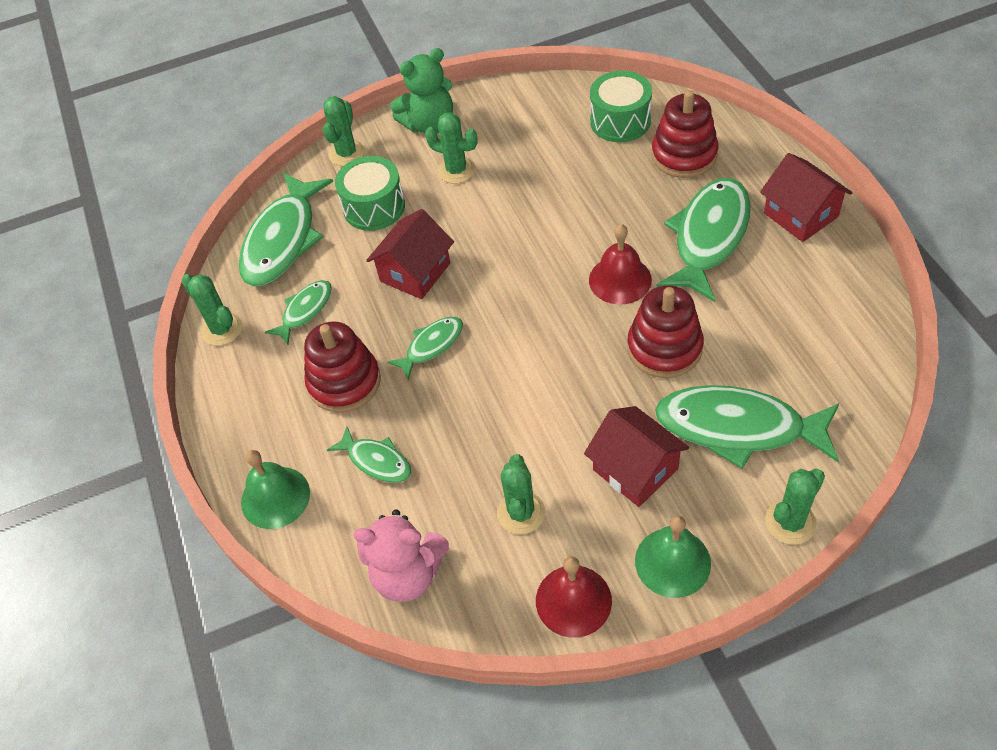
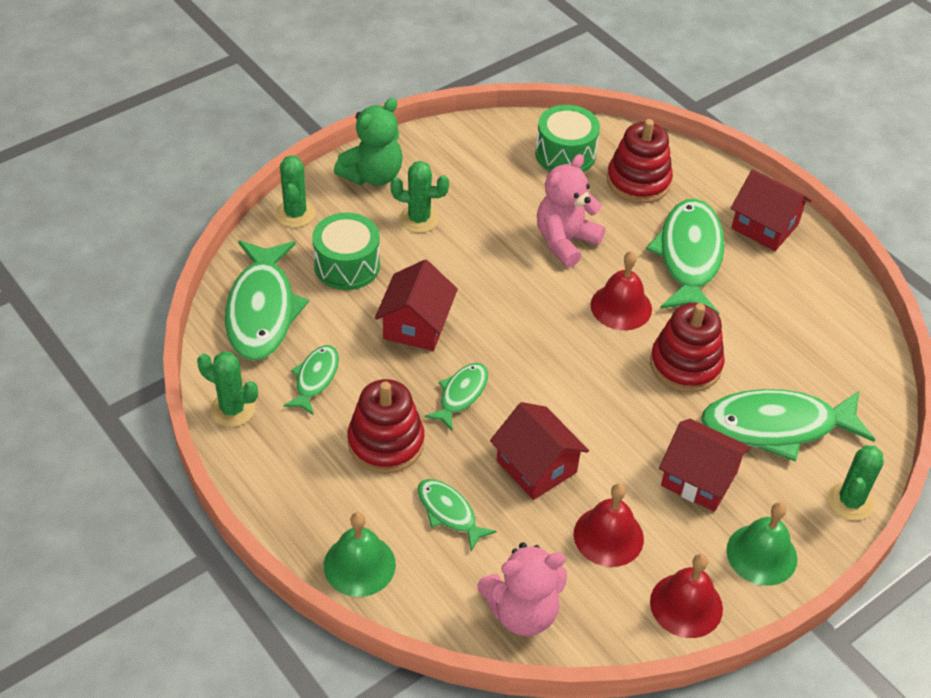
camera: 25 degrees left, 5 degrees down
(376, 461) = (449, 513): green fish -> green fish turned 150 degrees counterclockwise
(476, 429) = (536, 466): none -> red house
(521, 513) = (608, 536): green cactus -> red bell
(588, 207) = (565, 241): none -> pink teddy bear

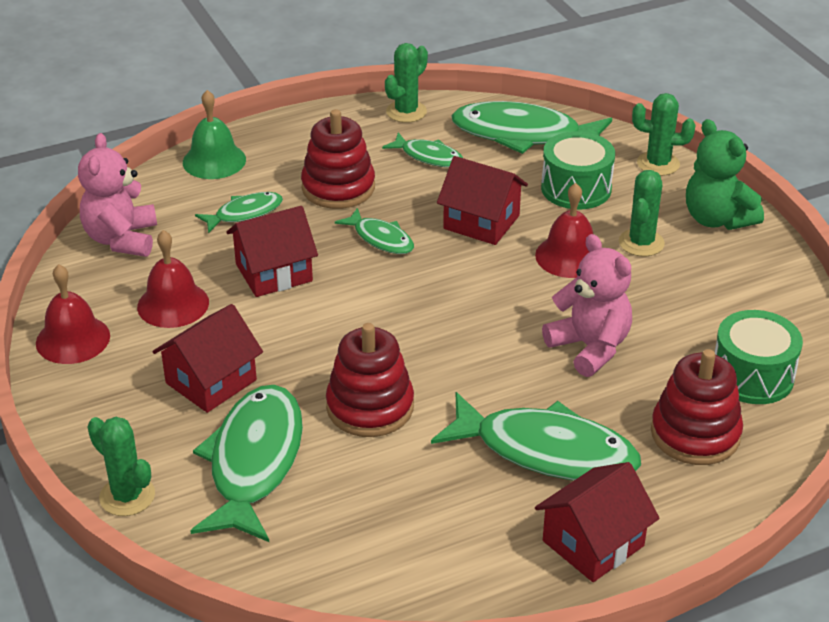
camera: 105 degrees right, 10 degrees down
(621, 307) = (473, 373): red bell -> red bell (569, 256)
(761, 554) = (99, 405): green bell -> none

